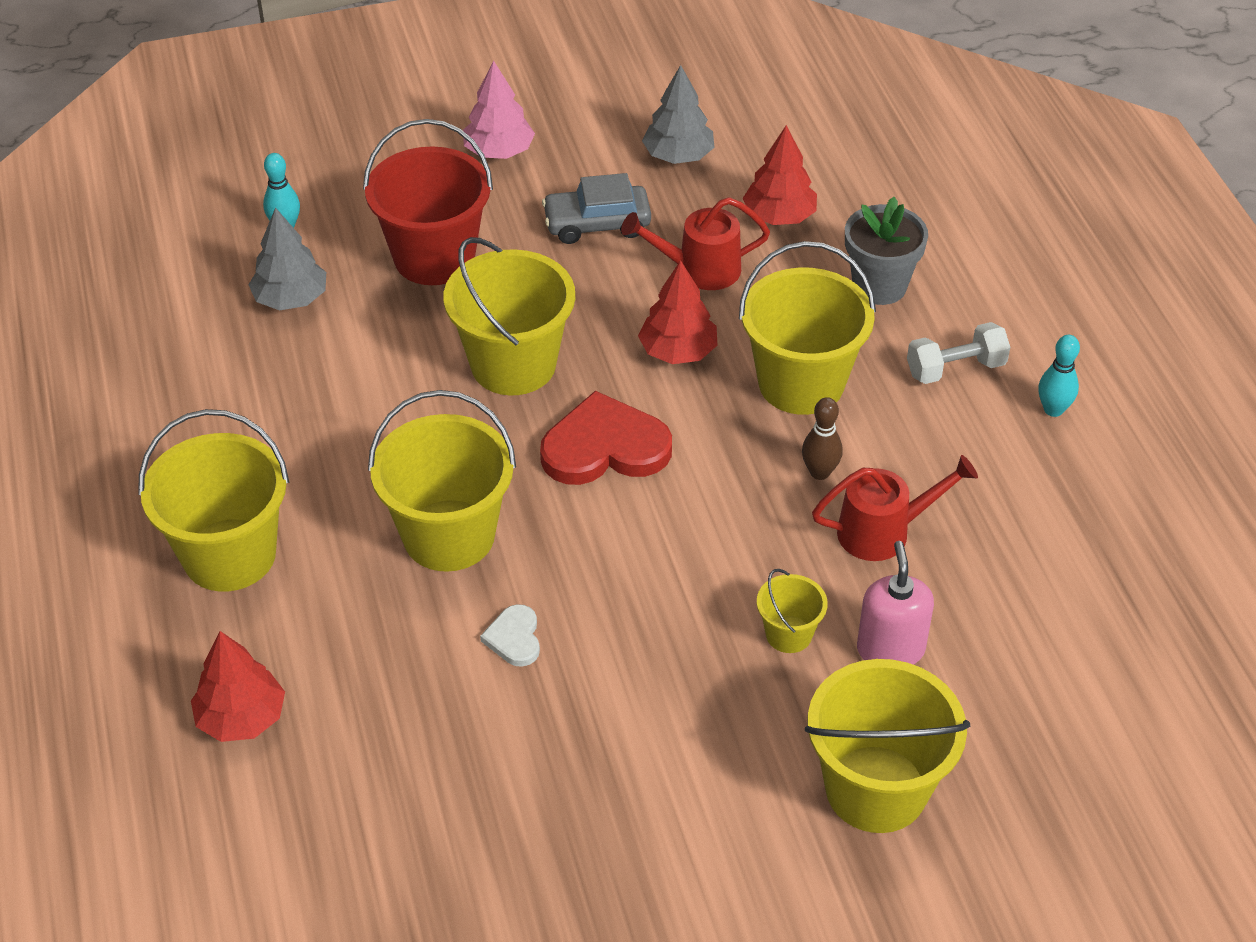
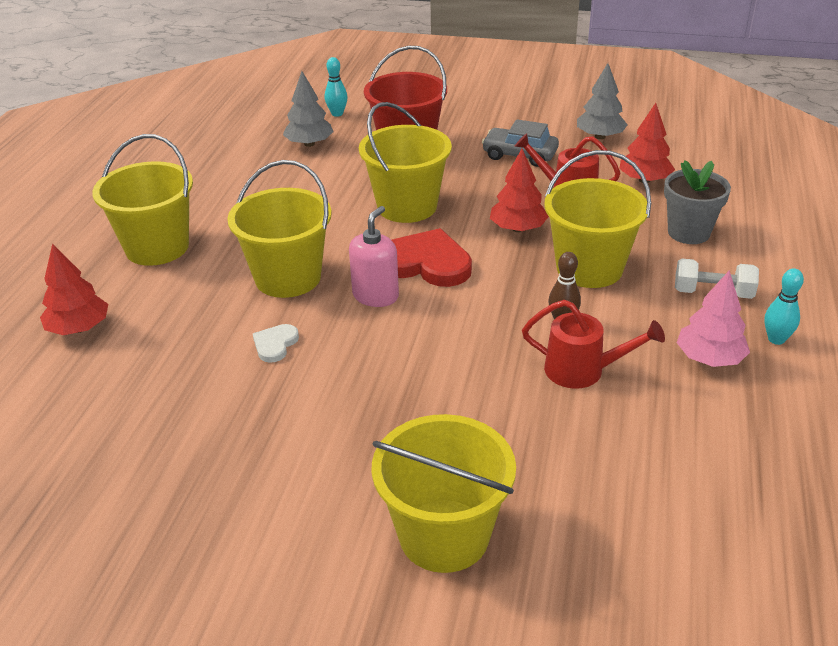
camera: 30 degrees right, 10 degrees down
(499, 152) = (489, 110): pink tree -> pink tree (709, 359)
(788, 634) = (461, 408): yellow bucket -> none
(890, 649) = (530, 446): pink soap dispenser -> pink soap dispenser (375, 296)

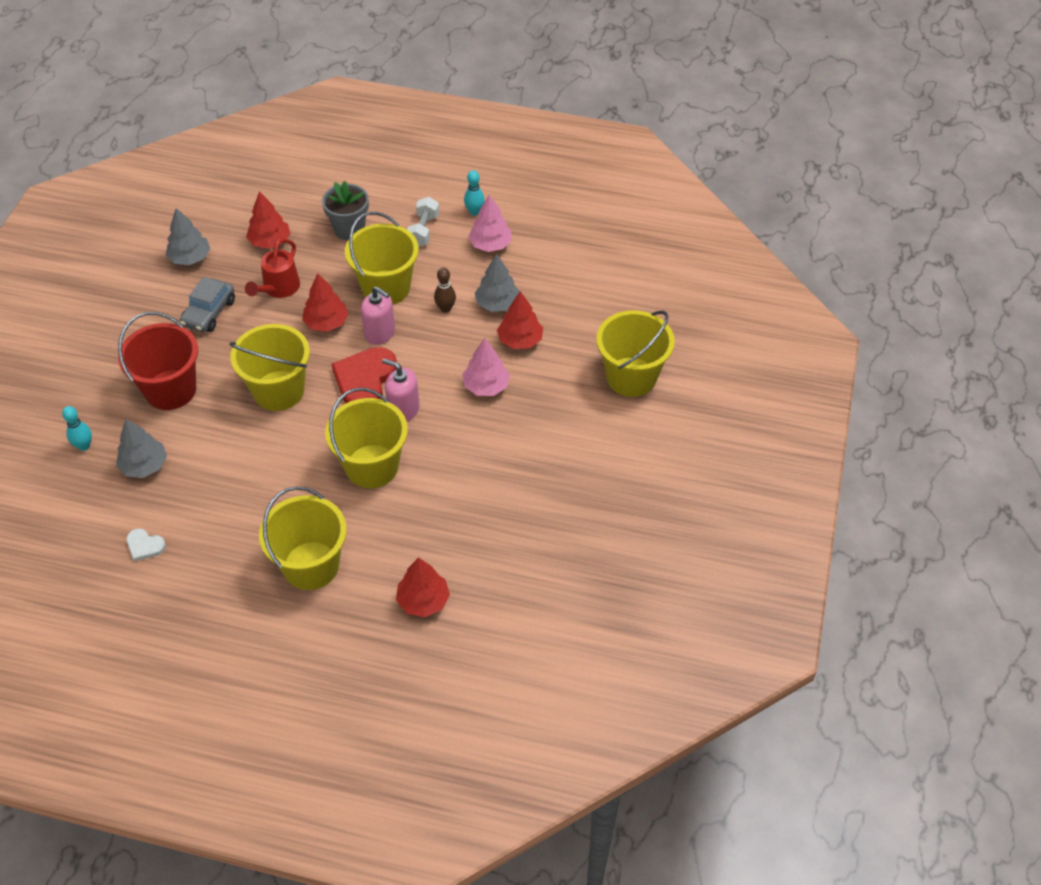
camera: 90 degrees left, 15 degrees up
(275, 344) = (456, 468): white heart -> white heart (144, 546)
(418, 365) = (486, 386): none -> pink tree
(506, 269) = (380, 333): none -> pink soap dispenser
(512, 397) = (520, 340): none -> red tree
(583, 371) = (497, 304): red watering can -> grey tree

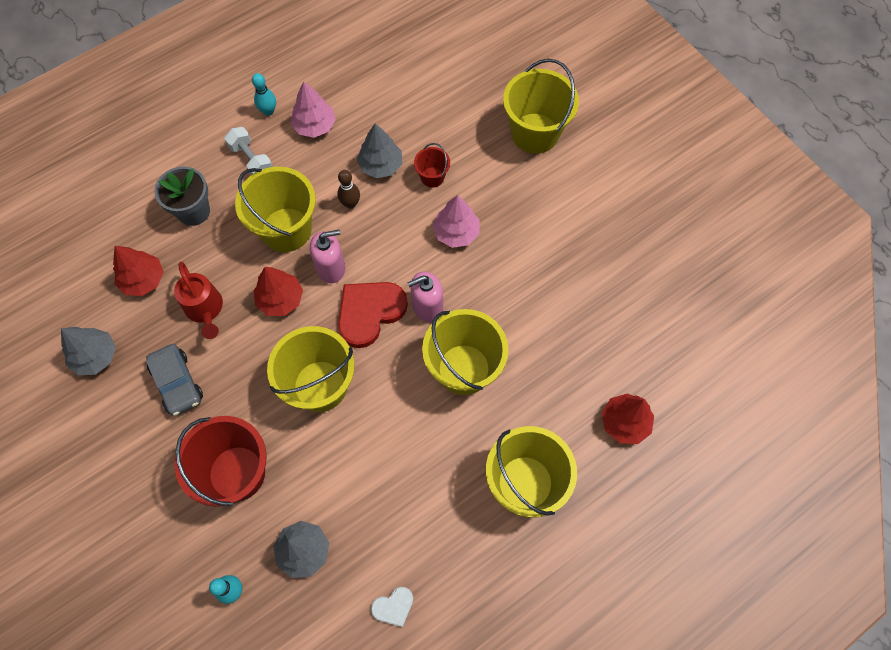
camera: 50 degrees left, 15 degrees up
(365, 379) = (369, 312): red heart -> red heart turned 75 degrees clockwise
(520, 340) = (432, 177): red tree -> red bucket

